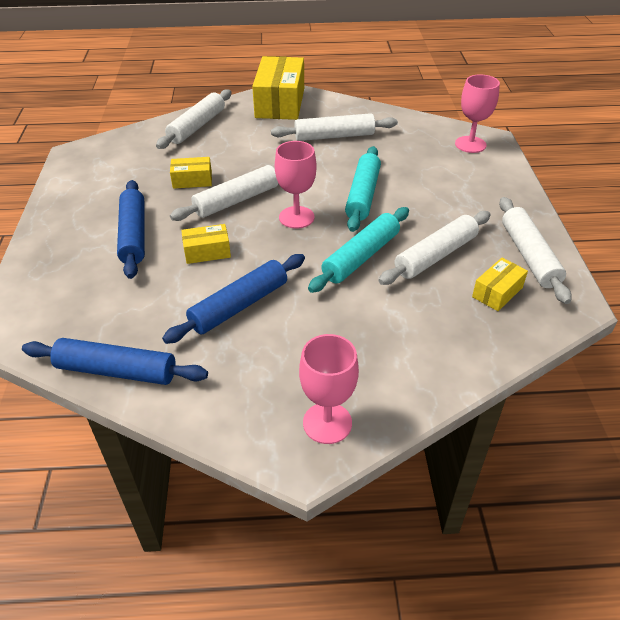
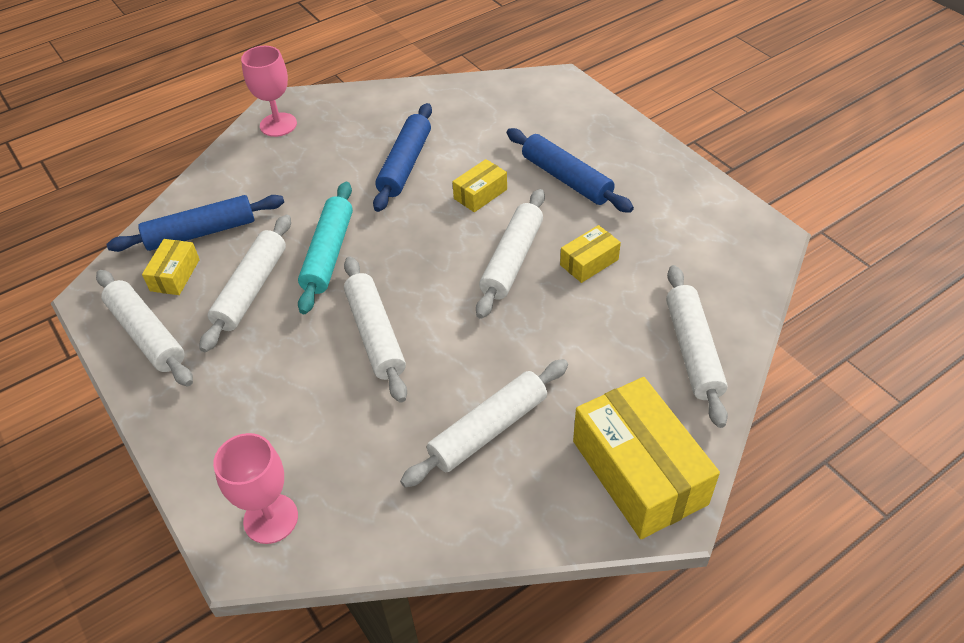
camera: 150 degrees right, 5 degrees up
(117, 370) = (449, 93): blue rolling pin -> blue rolling pin (201, 233)
(296, 217) = (428, 269): pink goblet -> none
(363, 195) = (375, 334): turquoise rolling pin -> white rolling pin

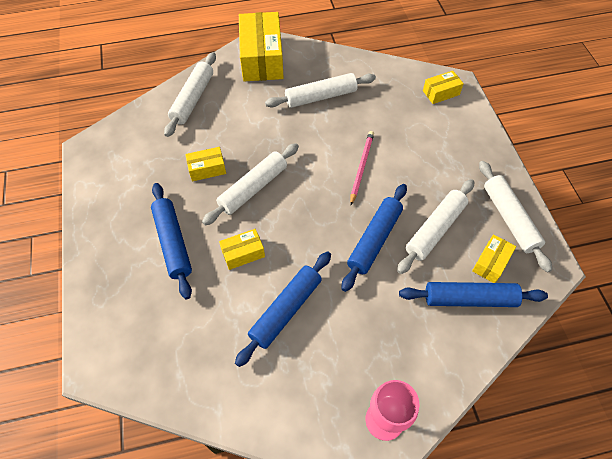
camera: 160 degrees left, 10 degrees up
(271, 518) = (441, 93): pink goblet -> yellow box
(328, 254) = (374, 240): turquoise rolling pin -> blue rolling pin
(375, 334) = (361, 167): white rolling pin -> pink pencil

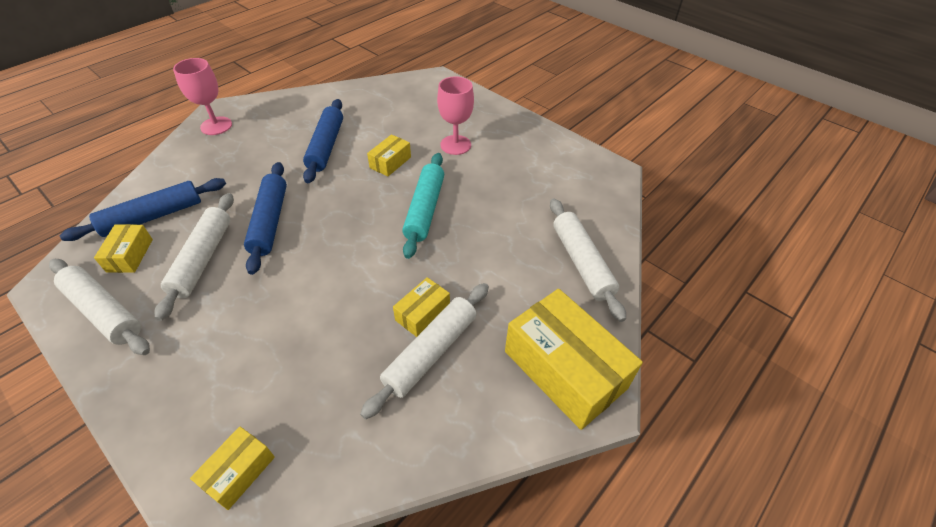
camera: 145 degrees right, 10 degrees down
(172, 243) = (455, 145): blue rolling pin -> pink goblet
(207, 169) = (486, 204): yellow box -> yellow box (422, 313)
(253, 188) = (425, 209): white rolling pin -> turquoise rolling pin
(361, 167) = (319, 284): pink pencil -> none

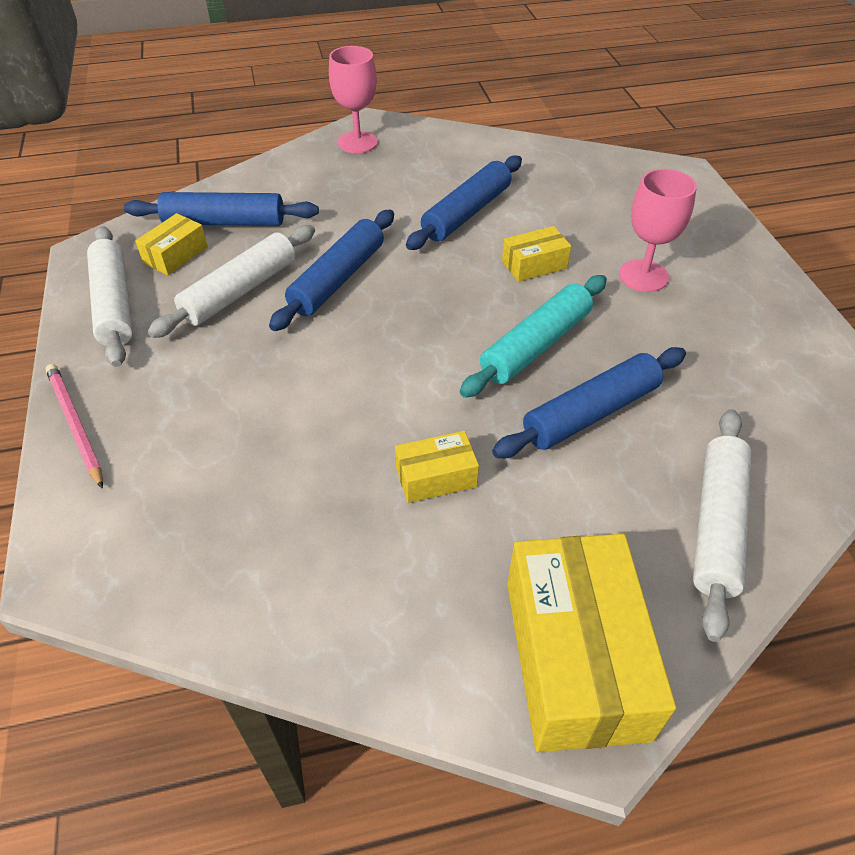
camera: 35 degrees right, 0 degrees up
(140, 412) = (75, 425): none -> pink pencil
(239, 472) = (116, 542): yellow box -> none
(431, 352) = (411, 531): white rolling pin -> none
(481, 234) = (590, 412): none -> blue rolling pin

